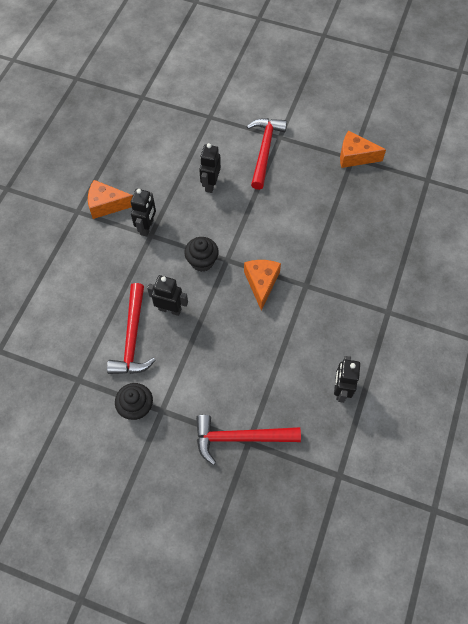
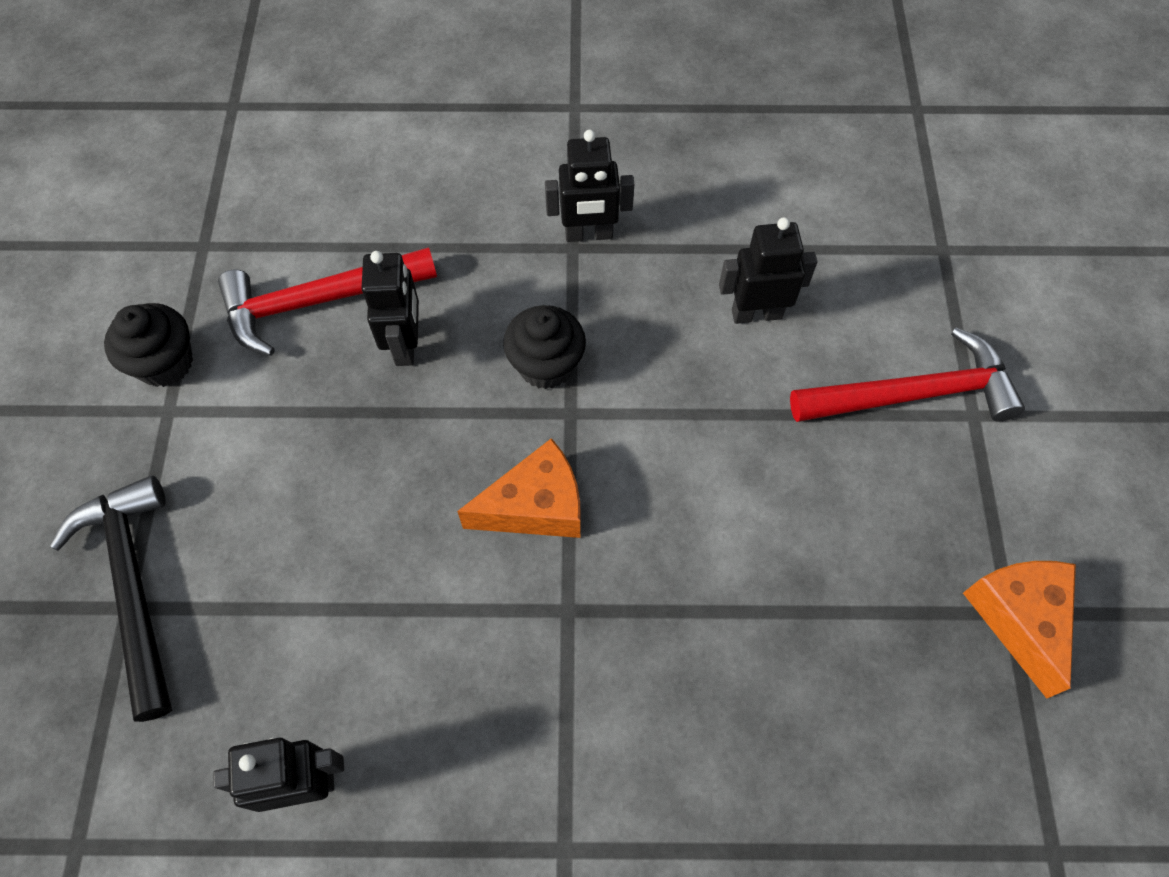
camera: 70 degrees right, 0 degrees up
(107, 205) = (612, 148): orange cheese -> none
(240, 437) = (134, 585): red hammer -> black hammer

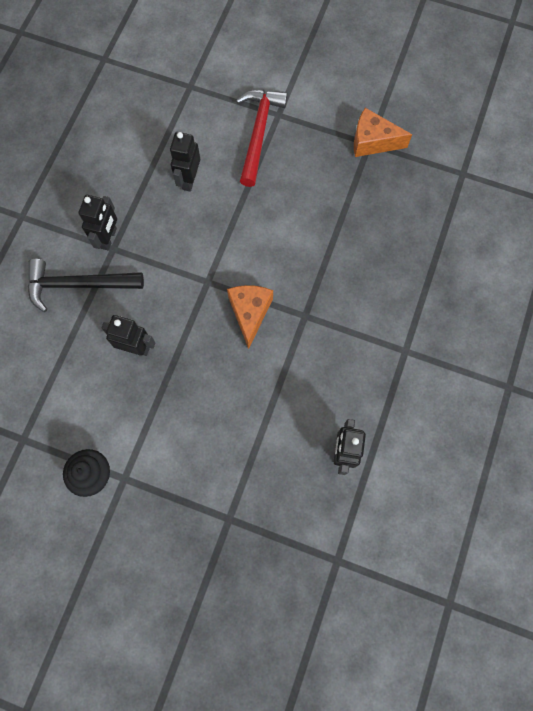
camera: 70 degrees left, 10 degrees up
(134, 585) = (218, 513): black hammer -> black hammer (78, 285)
(318, 301) = (89, 385): red hammer -> none
(546, 365) = (177, 284): black cupcake -> none

